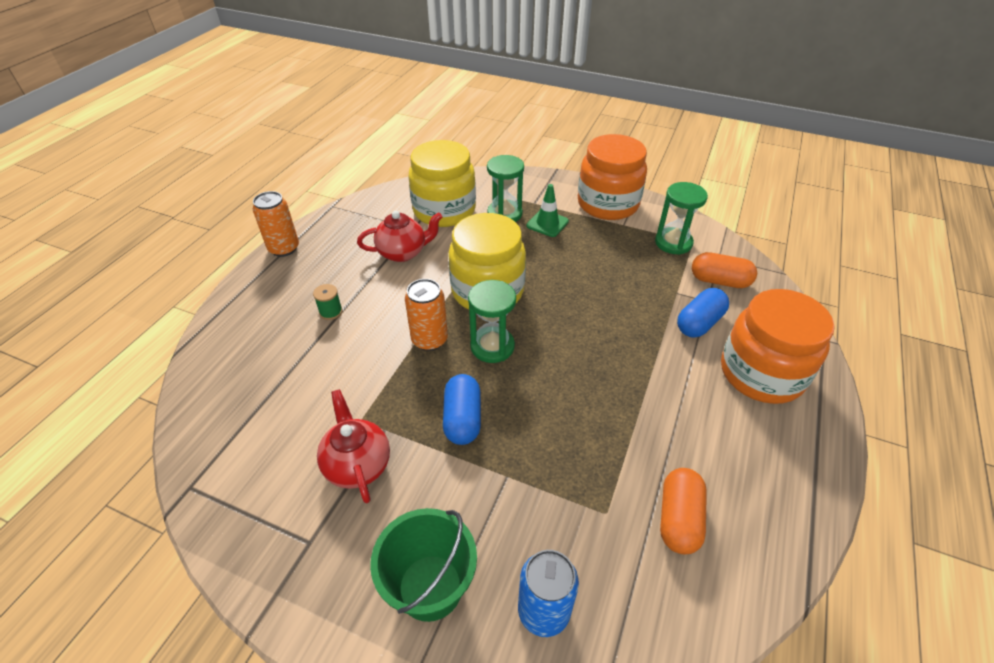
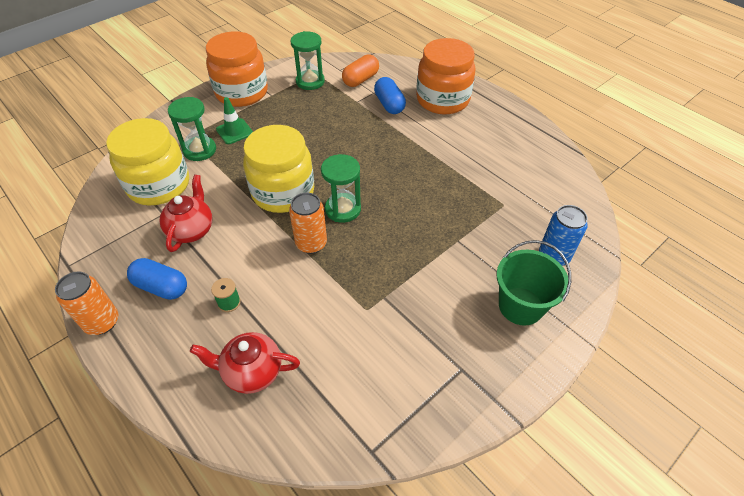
camera: 65 degrees left, 5 degrees up
(357, 464) = (408, 322): red teapot -> red teapot (252, 372)
(462, 419) = (400, 248): blue capsule -> blue capsule (161, 287)
(678, 519) = (520, 177): orange capsule -> none

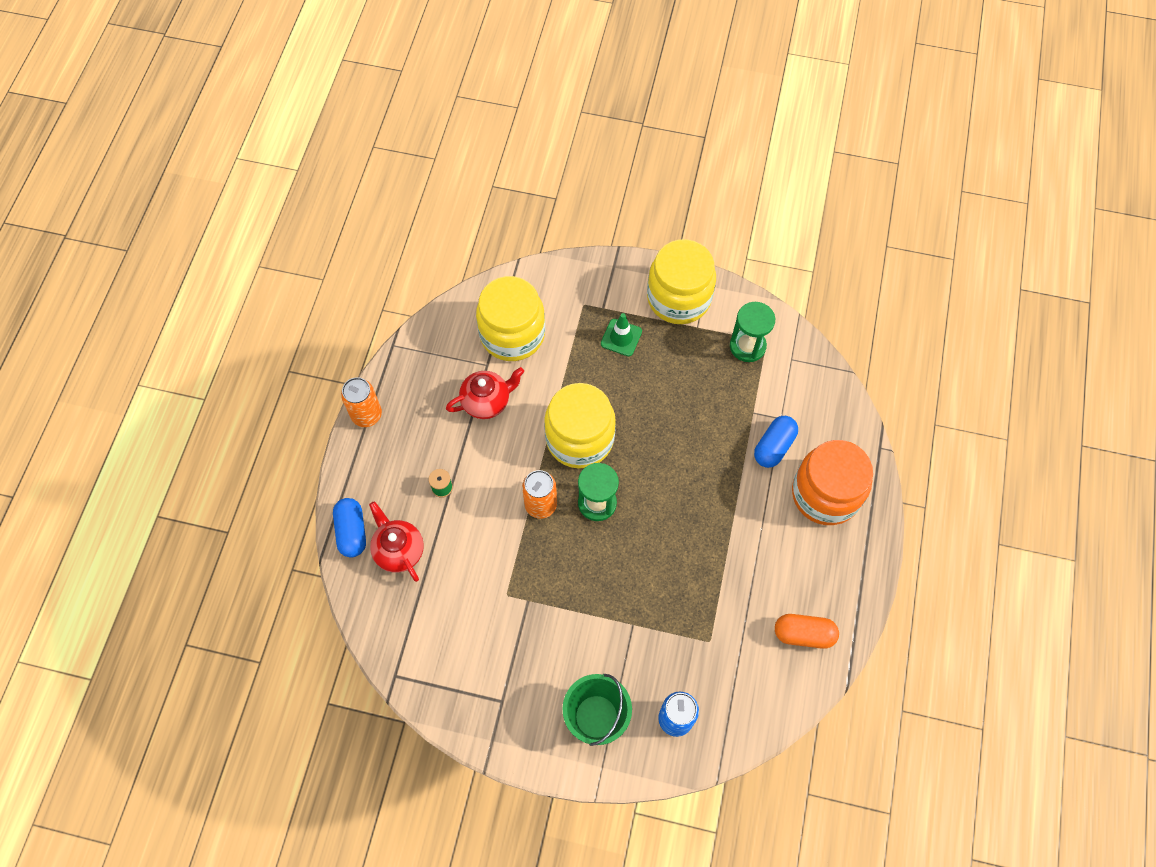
camera: 55 degrees right, 15 degrees up
(161, 287) = (421, 428): blue capsule -> blue capsule (352, 532)
(199, 150) = (575, 329): green hourglass -> none
(242, 92) = (678, 298): orange jar -> yellow jar
(360, 80) = (791, 391): orange capsule -> orange capsule (803, 634)

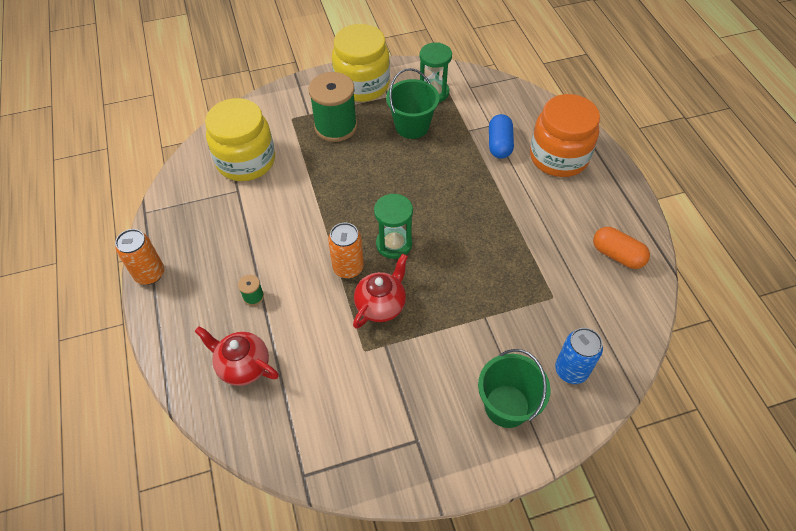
camera: 30 degrees left, 10 degrees down
(352, 532) = (188, 373): blue capsule -> none
(487, 401) = (254, 216): red teapot -> red teapot (381, 305)
(579, 439) = (349, 206): yellow jar -> none
(621, 337) = (335, 126): green traffic cone -> green spool
(698, 377) = (412, 126): none -> green bucket
(803, 634) = (617, 255): orange capsule -> orange capsule turned 60 degrees clockwise

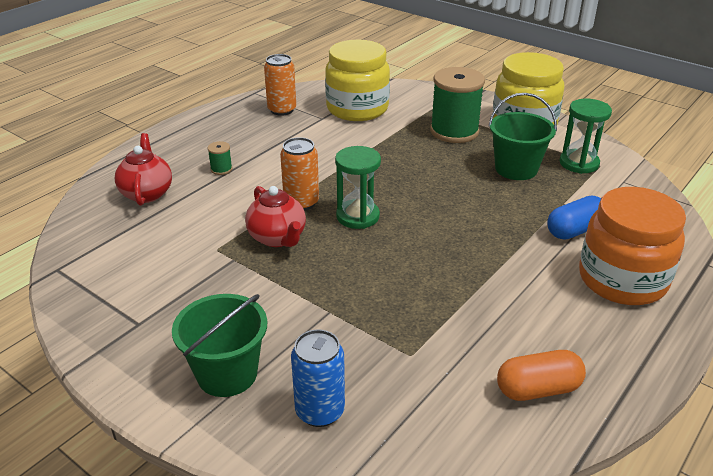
camera: 55 degrees right, 20 degrees down
(150, 274) = (199, 118): orange can -> orange can (282, 110)
(381, 305) = (277, 238): red teapot -> red teapot turned 60 degrees clockwise
(617, 255) = (538, 389): orange capsule -> orange capsule turned 75 degrees clockwise

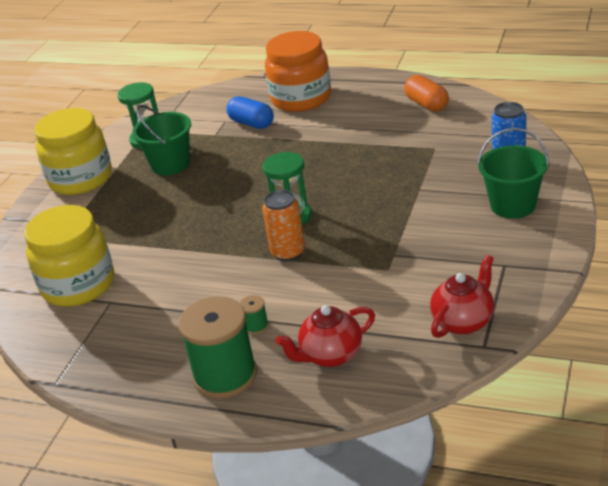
camera: 105 degrees left, 0 degrees up
(277, 238) = (349, 244): red teapot -> red teapot (463, 321)
(282, 110) = (99, 339): orange can -> none
(454, 131) = (111, 211): green spool -> green spool (225, 376)

